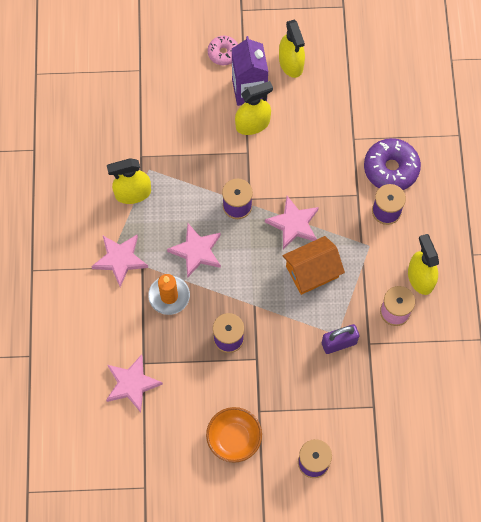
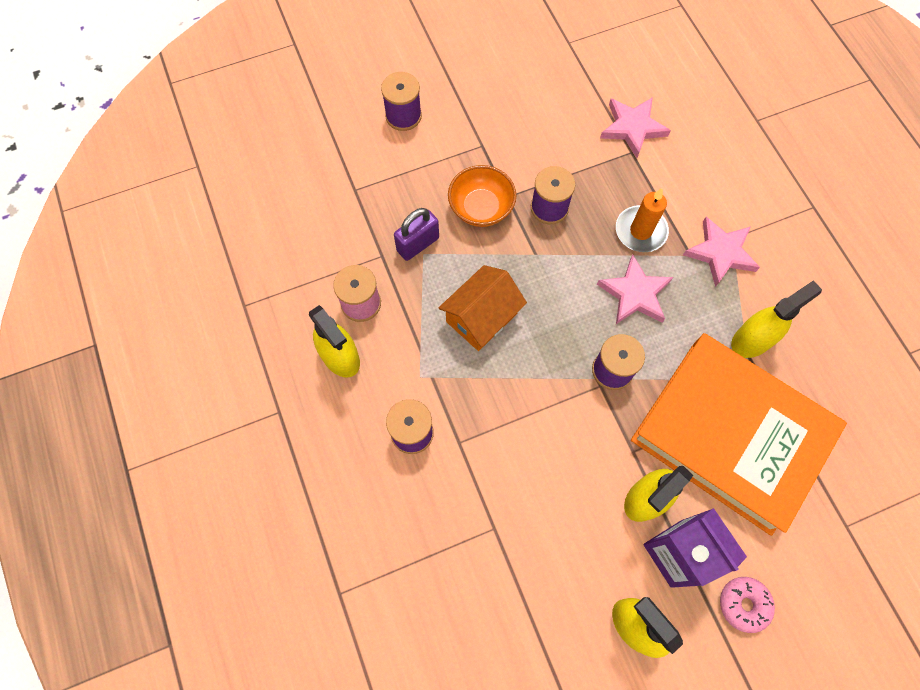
camera: 160 degrees right, 0 degrees up
(181, 141) = (730, 435): none -> orange book
(234, 438) = (497, 111): orange bowl -> orange bowl (481, 208)
(293, 224) = (529, 371): pink star -> none
(391, 169) = (425, 499): purple donut -> none

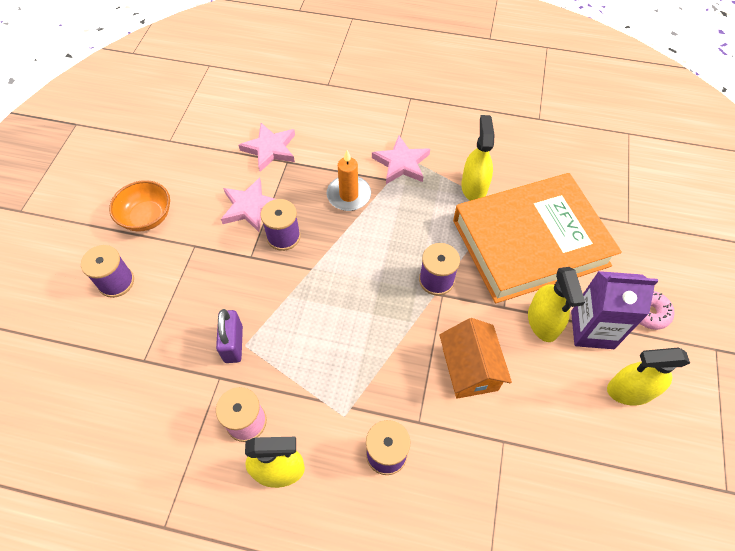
camera: 55 degrees left, 10 degrees down
(481, 208) = (244, 280): orange bowl -> orange bowl (147, 217)
(481, 317) = (331, 338): orange house -> orange house (470, 369)
(635, 294) = (391, 229): pink star -> pink star (250, 207)

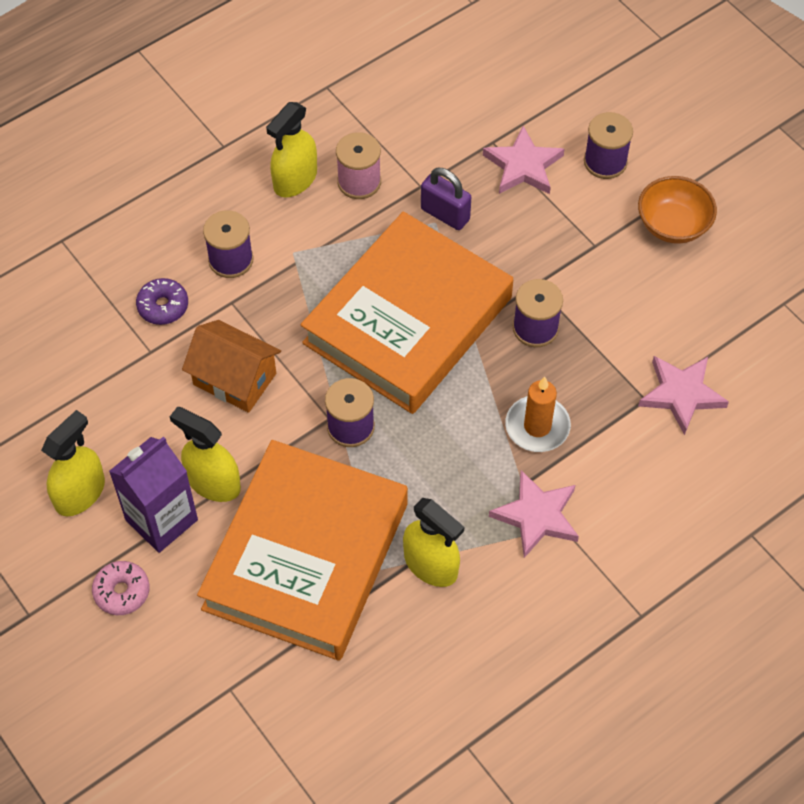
camera: 130 degrees right, 0 degrees up
(250, 207) = (605, 322): pink star -> pink star (523, 166)
(337, 304) = (408, 320): none -> orange book
(464, 466) = (163, 306): none -> purple donut

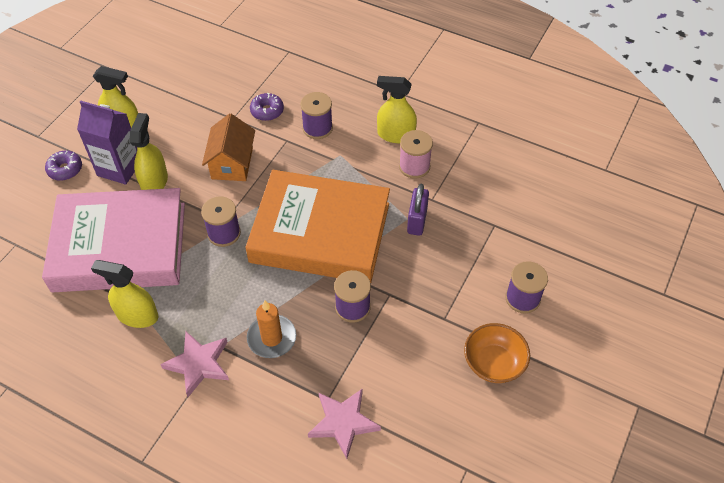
camera: 65 degrees right, 5 degrees down
(122, 592) = (65, 169): pink donut -> purple donut
(306, 556) = (120, 246): orange book -> pink book
(431, 565) = (137, 315): yellow spray bottle -> yellow spray bottle turned 90 degrees clockwise
(523, 166) = (486, 250): pink star -> none

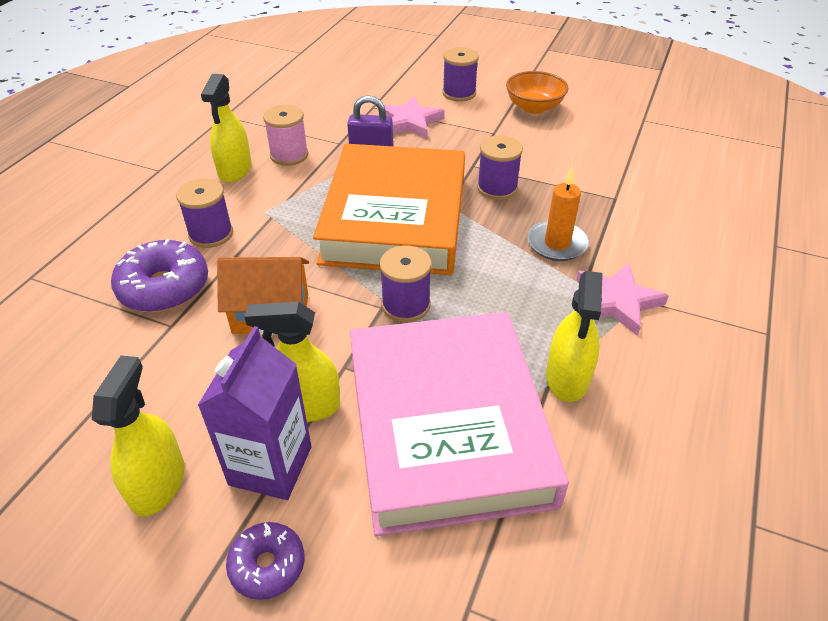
camera: 95 degrees left, 10 degrees down
(267, 111) = (164, 287): purple donut -> purple donut, size x1.69
(343, 423) = (636, 186): pink star -> pink star (410, 122)

